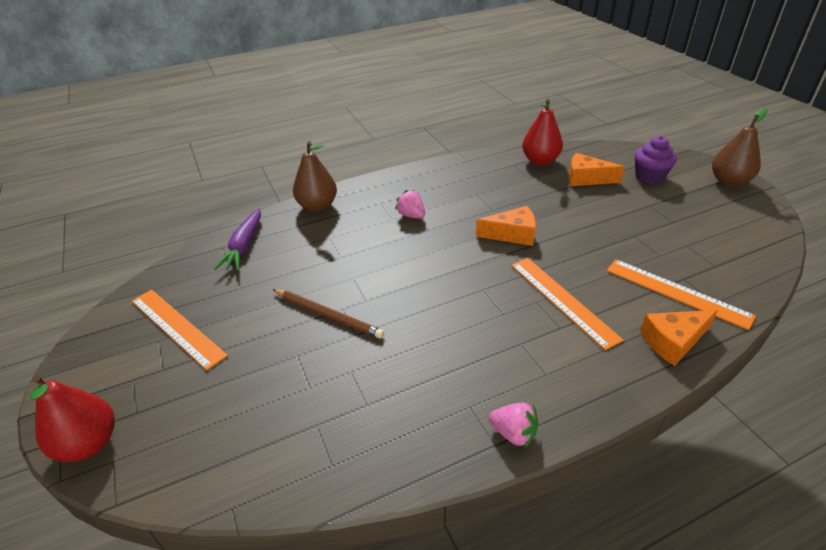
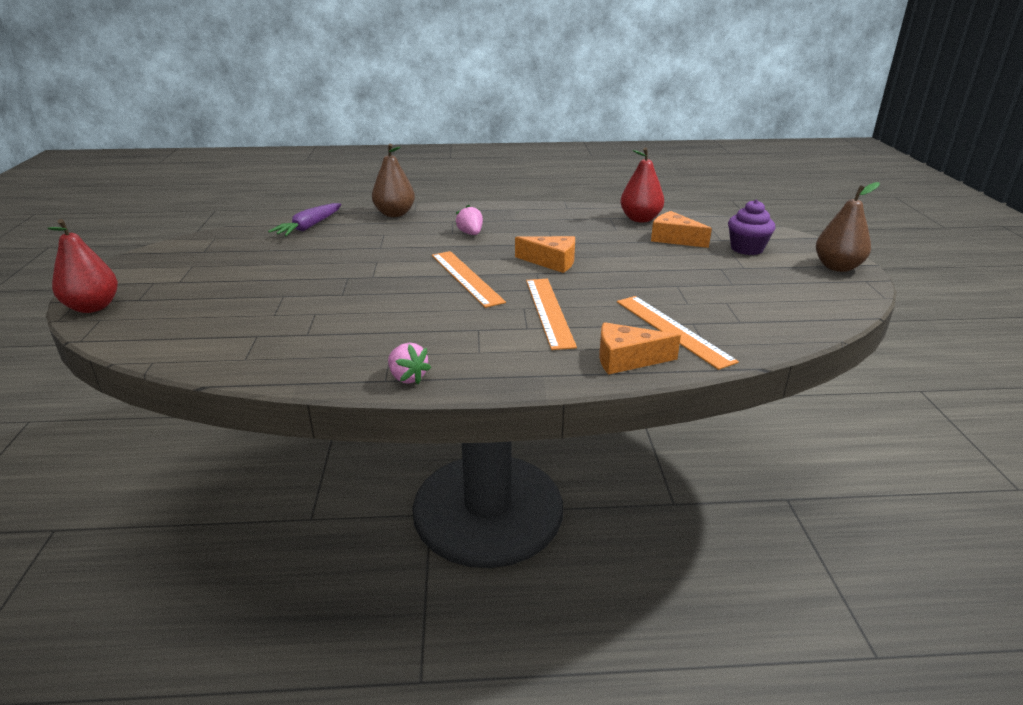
camera: 20 degrees right, 10 degrees down
(177, 327) = (211, 262): orange ruler -> orange ruler (466, 278)
(328, 315) = (332, 278): brown pencil -> none

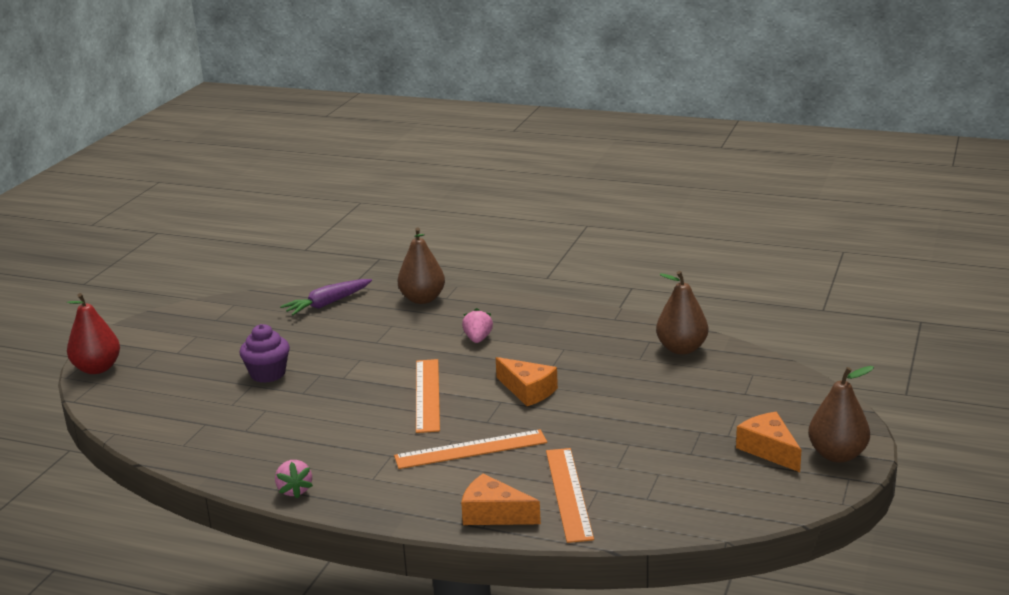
camera: 25 degrees right, 5 degrees down
(548, 312) = (470, 449): orange ruler -> orange ruler turned 60 degrees clockwise
(640, 219) = (681, 349): red pear -> brown pear
(674, 239) = (691, 383): orange cheese -> orange cheese (769, 450)
(747, 249) = (760, 411): purple cupcake -> purple cupcake (268, 374)

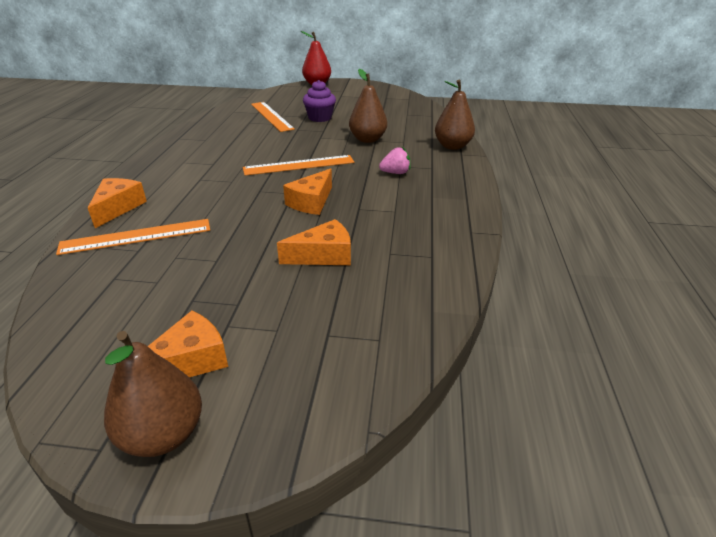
camera: 75 degrees right, 10 degrees up
(294, 490) = (174, 143): pink strawberry -> none
(327, 304) = (425, 120): purple carrot -> none
(470, 449) = (216, 189): orange ruler -> orange ruler (271, 116)
(635, 389) = (323, 255): none -> orange cheese
(681, 349) = (422, 279): brown pear -> brown pear (367, 139)

